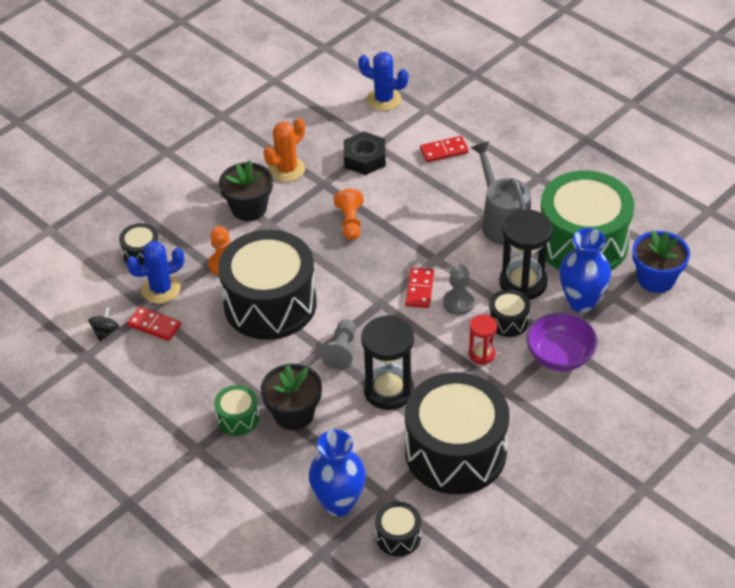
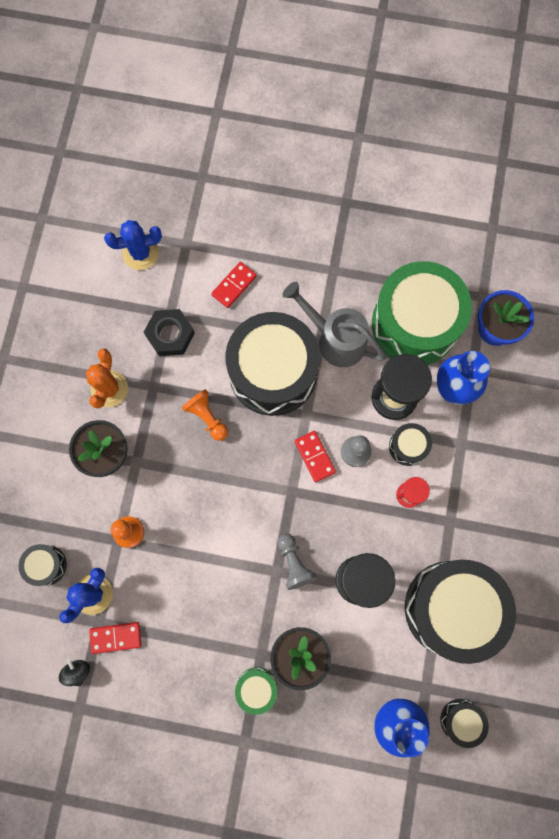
camera: 35 degrees left, 30 degrees up
(270, 304) = (200, 550): black drum -> black drum (273, 372)
(560, 356) = (470, 458): purple bowl -> none

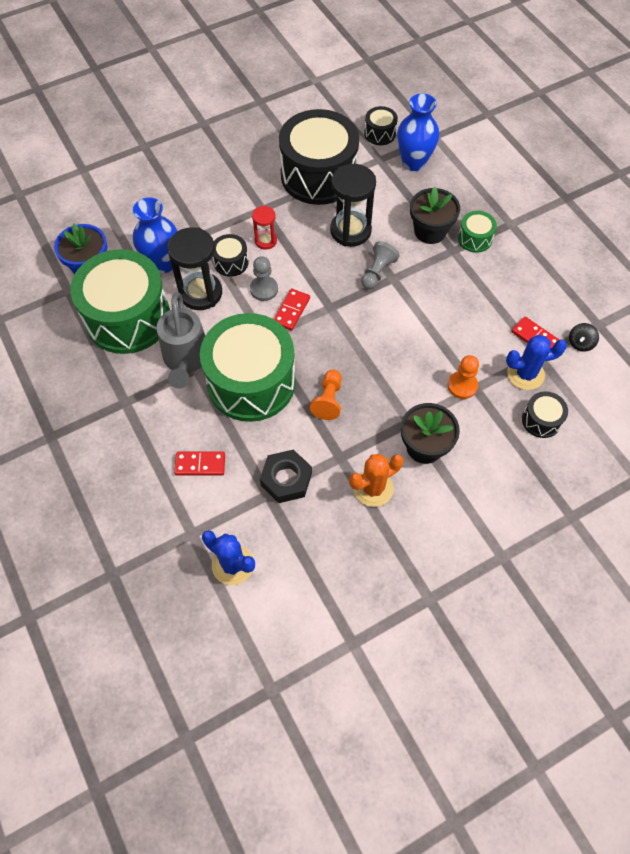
camera: 130 degrees left, 15 degrees down
(273, 372) = (251, 382): black drum -> green drum

